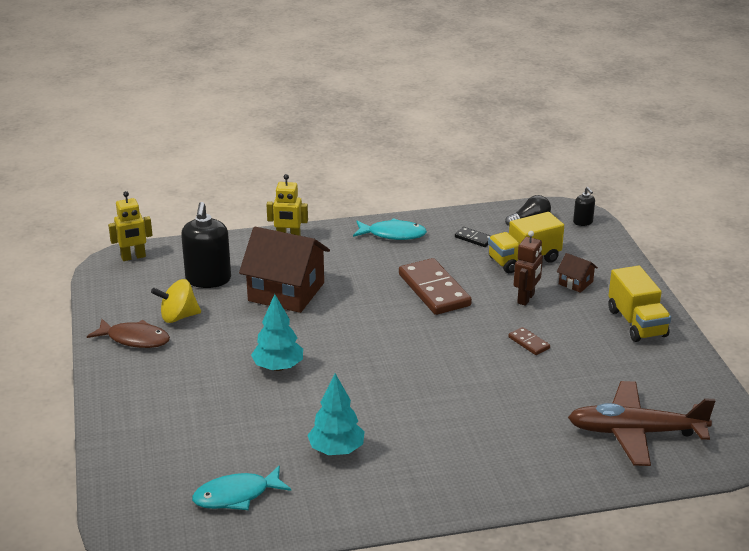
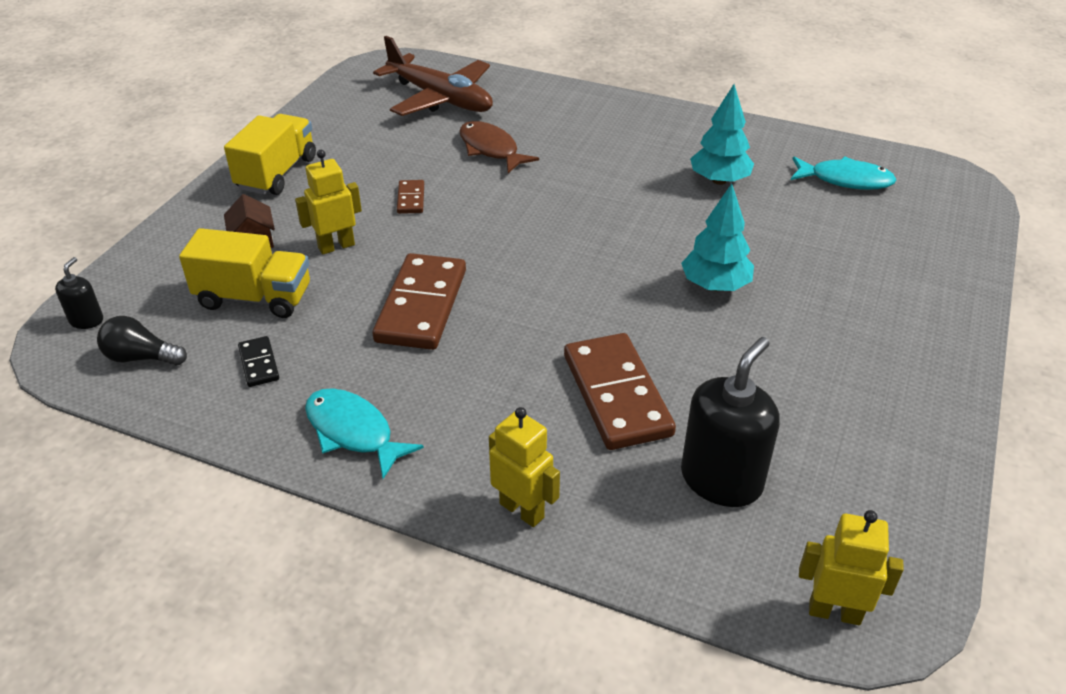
camera: 145 degrees left, 10 degrees up
(134, 339) = (892, 411): brown fish -> brown fish (491, 149)
(178, 317) = (808, 423): yellow spinning top -> none
(286, 292) = (617, 395): brown house -> brown domino
(526, 298) = (336, 246): brown robot -> yellow robot

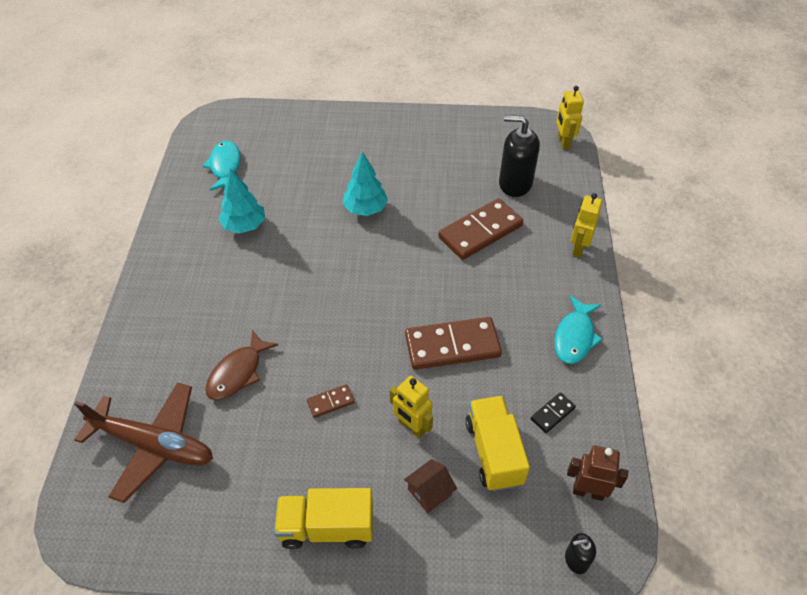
camera: 110 degrees left, 10 degrees up
(141, 357) = (588, 492): black light bulb -> brown robot
(440, 98) = (153, 445): brown plane -> brown plane turned 90 degrees clockwise

